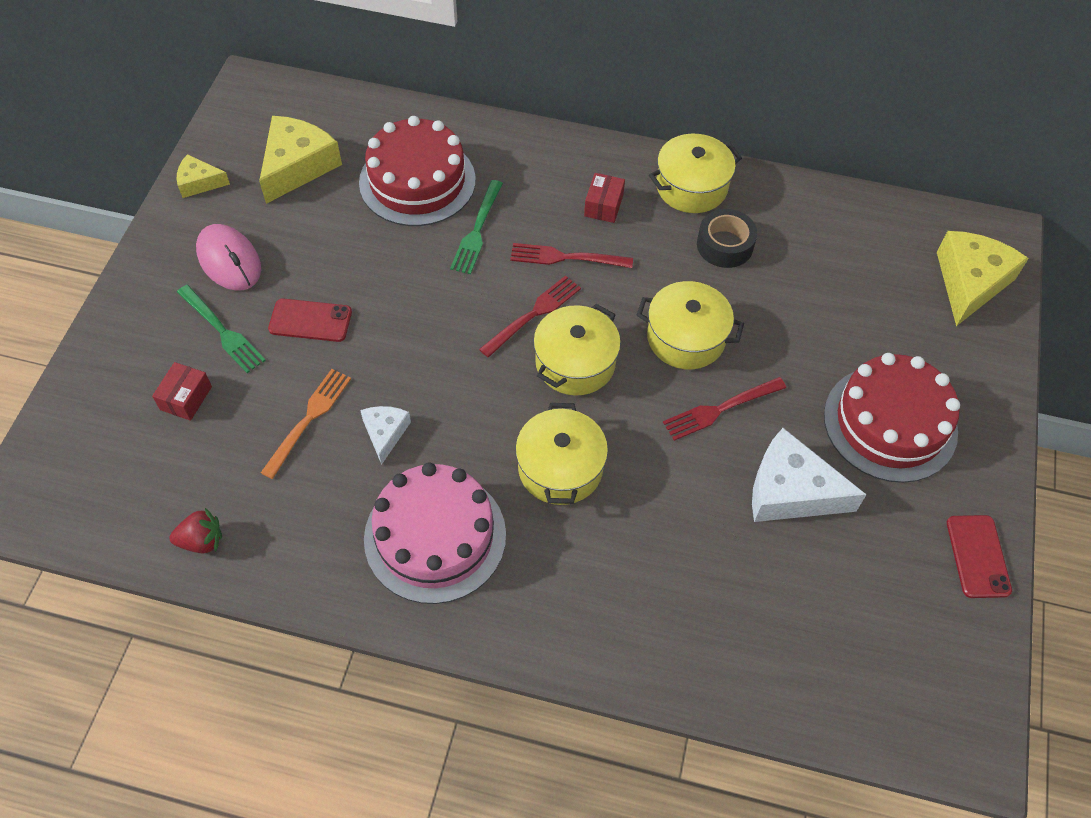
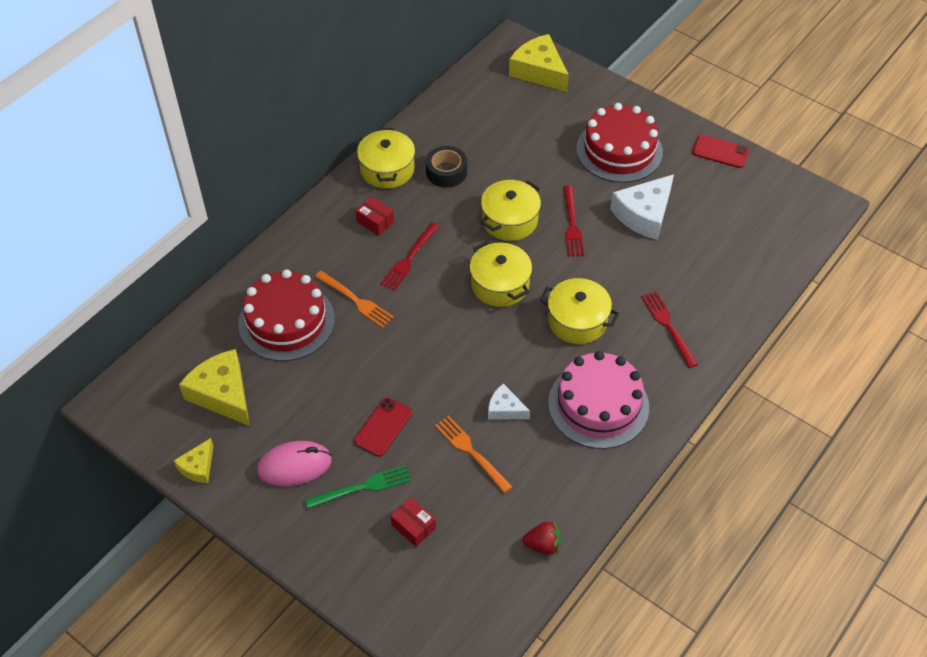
camera: 65 degrees left, 5 degrees down
(202, 541) = (543, 545): red strawberry -> red strawberry turned 75 degrees clockwise
(477, 230) = (355, 300): green fork -> orange fork
(533, 314) = (448, 293): red fork -> red fork (668, 326)

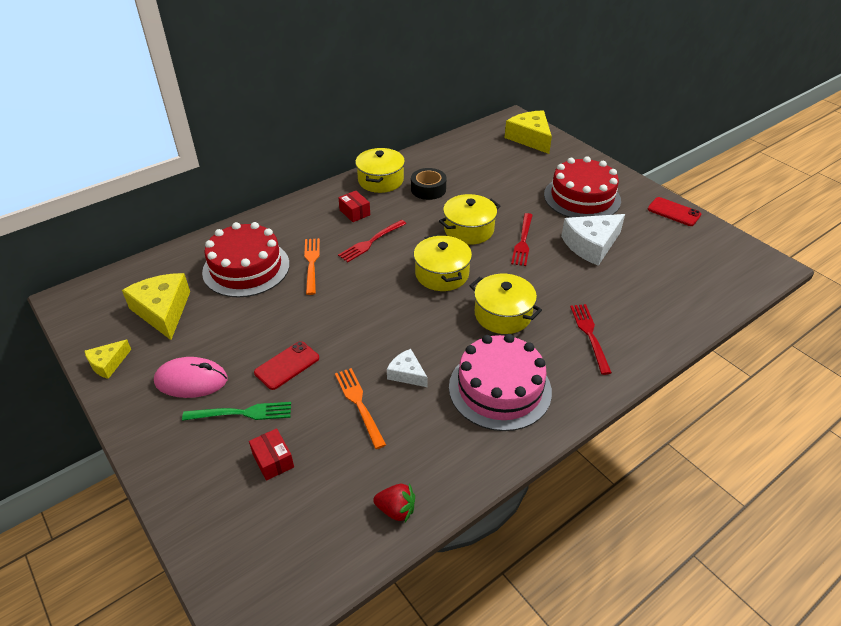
camera: 15 degrees right, 10 degrees down
(355, 300) = (311, 263): orange fork -> orange fork turned 150 degrees counterclockwise

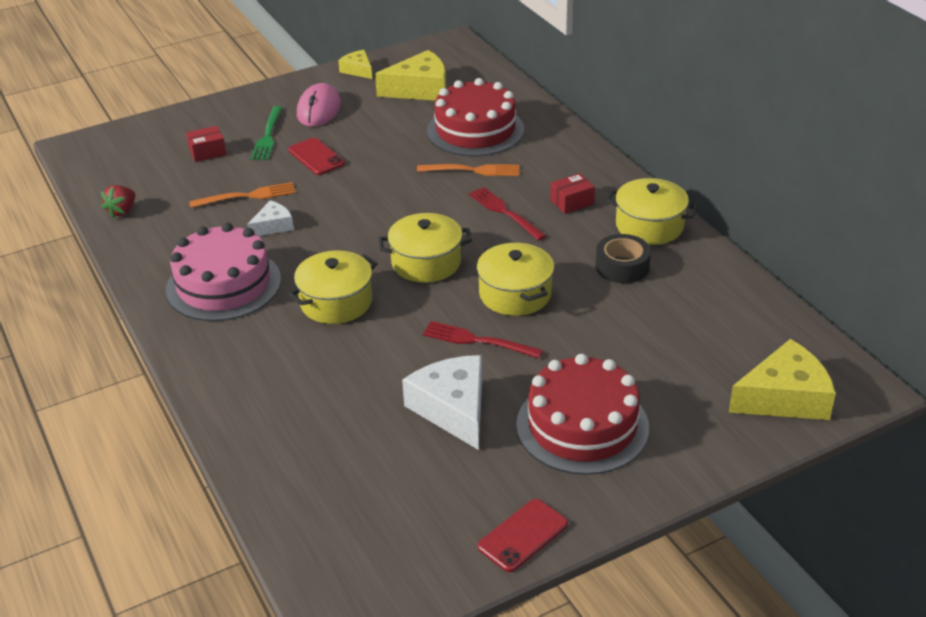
camera: 100 degrees right, 5 degrees down
(590, 335) = (273, 368): red fork -> none

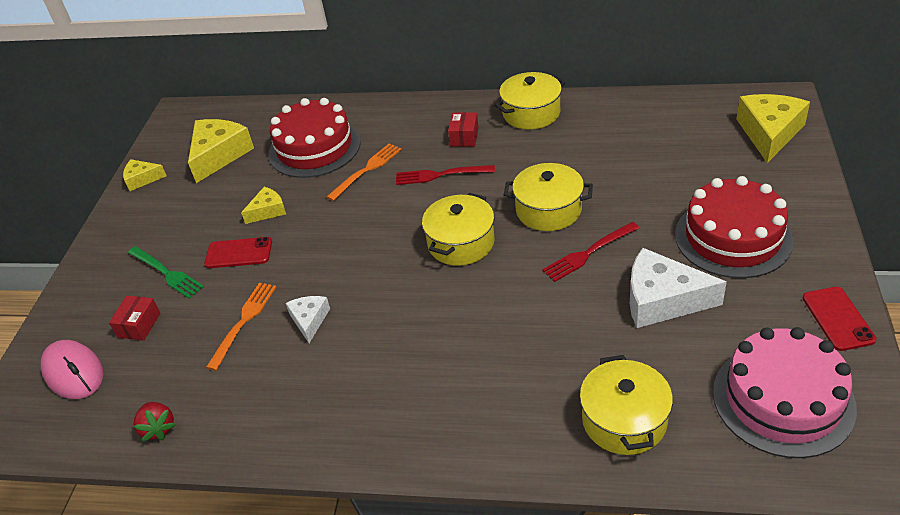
camera: 50 degrees left, 5 degrees up
(223, 284) = (362, 388): pink cake -> pink cake (783, 399)
(319, 110) = (169, 225): pink mouse -> pink mouse (73, 372)
(336, 302) = (462, 319): yellow pot -> yellow pot (624, 420)
(376, 146) = (268, 211): none -> yellow cheese
(622, 266) = (566, 144): black tape -> none

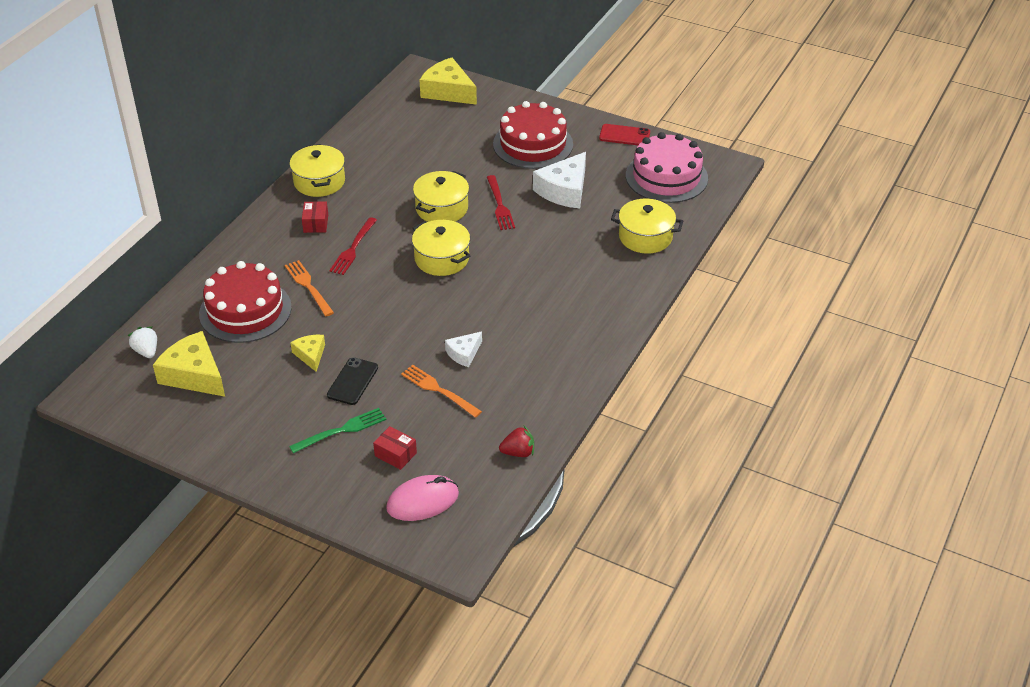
camera: 75 degrees left, 0 degrees up
(142, 179) = (181, 435): yellow cheese -> none
(239, 253) = (352, 381): red phone -> black phone
(240, 119) = (146, 351): none -> white strawberry
(309, 320) = (464, 353): white cheese -> white cheese turned 60 degrees counterclockwise
(464, 137) = (316, 223): red box -> red box turned 60 degrees clockwise

